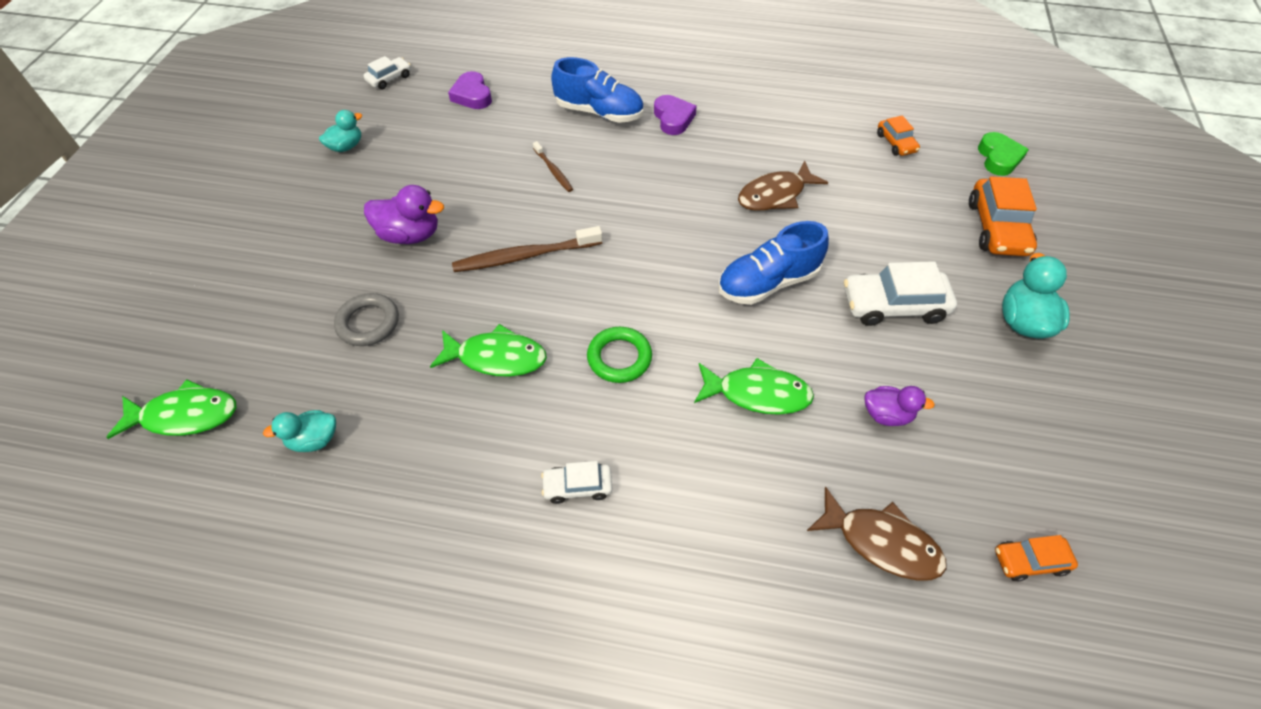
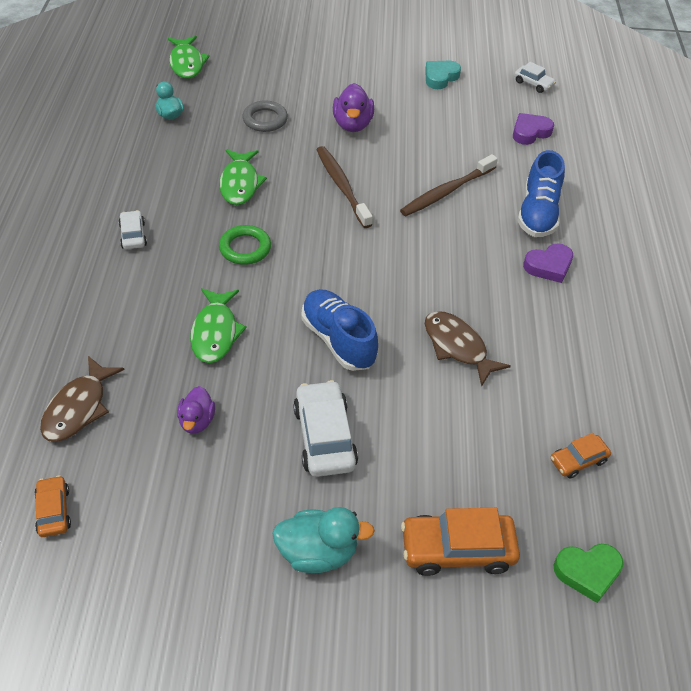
camera: 80 degrees right, 5 degrees down
(346, 146) = (440, 77): turquoise duck -> turquoise heart
(553, 171) = (446, 192): brown toothbrush -> brown toothbrush, size x1.82

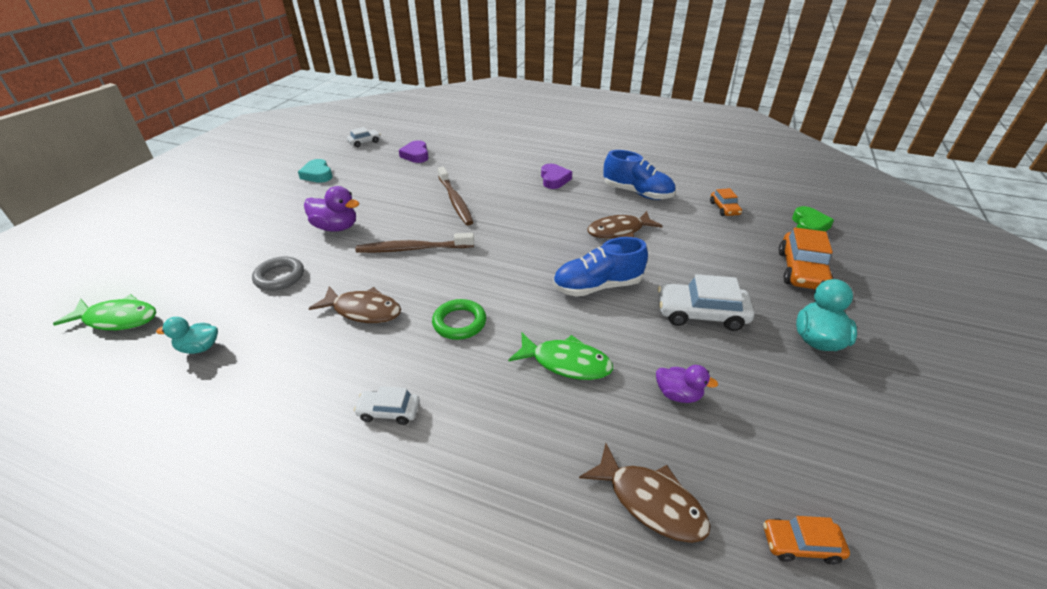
camera: 70 degrees left, 10 degrees down
(240, 183) = (363, 310): green fish -> brown fish
(537, 213) = (501, 171): blue shoe -> blue shoe (637, 193)

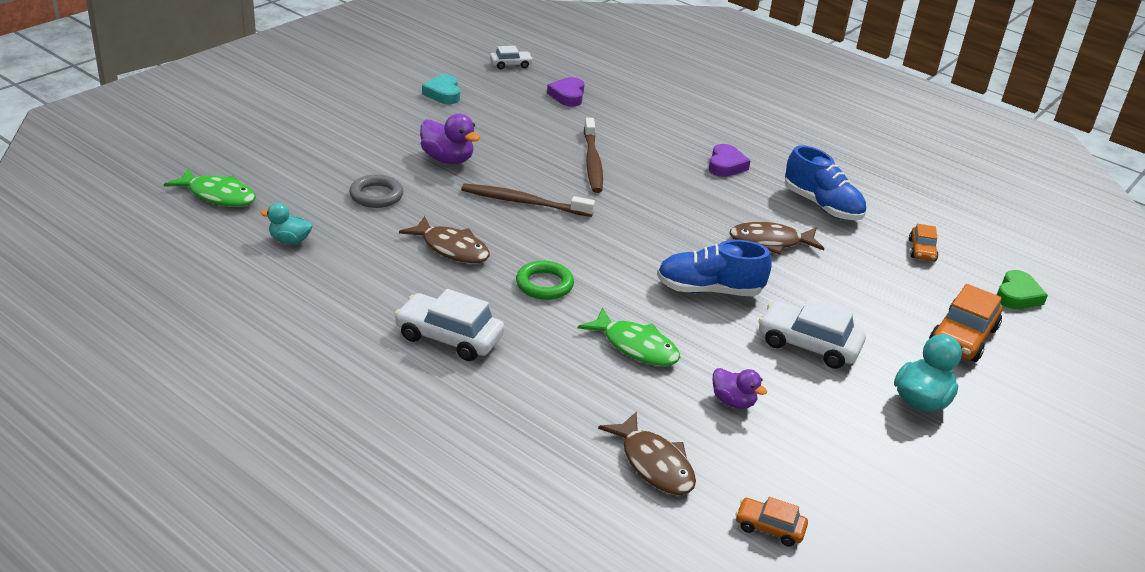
camera: 15 degrees right, 5 degrees down
(389, 411) = (449, 337): white car -> white car, size x1.77

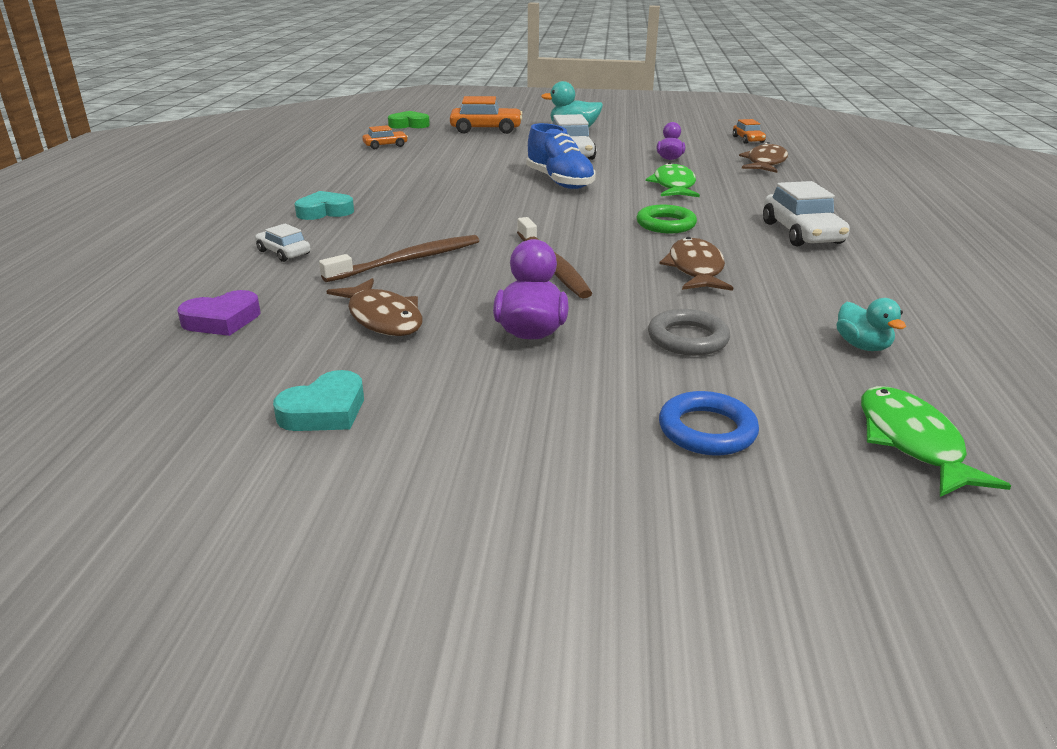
camera: 120 degrees left, 5 degrees down
(303, 157) = (707, 430): none -> blue ring
(510, 64) = (127, 398): white car -> white car (283, 252)
(726, 165) = (325, 211): purple heart -> turquoise heart
(770, 242) = (451, 178): brown fish -> brown fish (383, 318)
(822, 206) = (357, 174): blue shoe -> none

